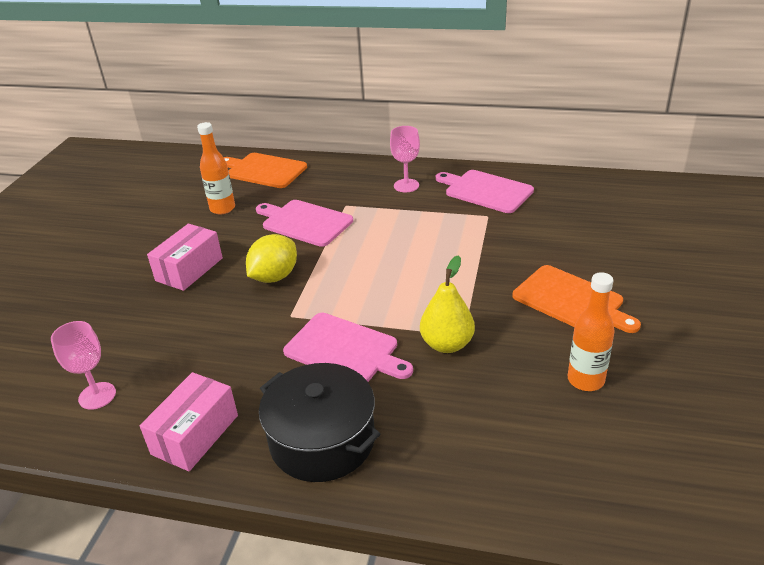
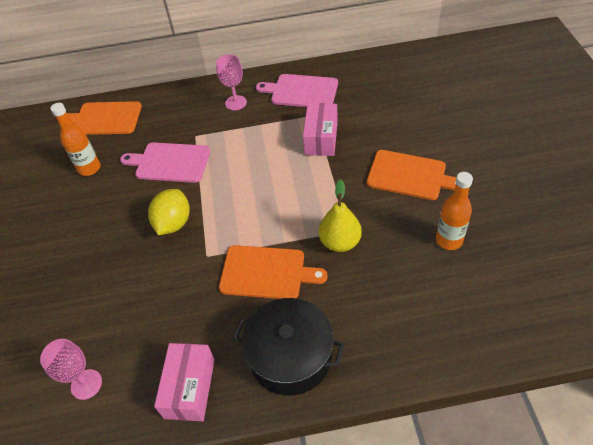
camera: 20 degrees left, 15 degrees up
(189, 269) = (95, 238): pink box -> pink box (321, 138)
(345, 350) = (266, 272): pink cutting board -> orange cutting board

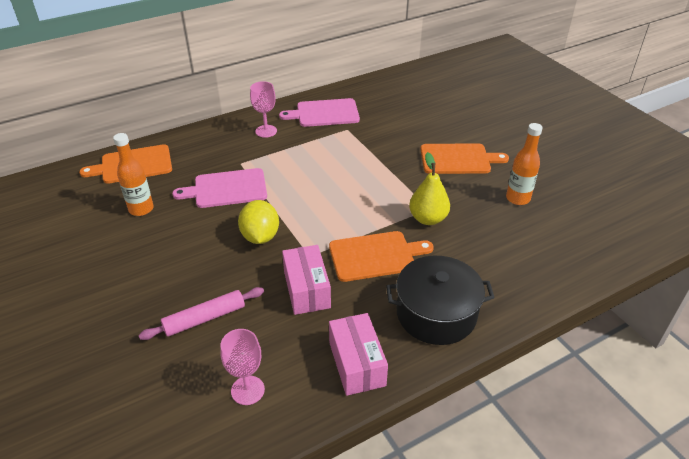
camera: 25 degrees left, 10 degrees down
(87, 299) = (204, 318): none -> pink rolling pin
(321, 138) = (364, 145): pink box -> pink box (307, 289)

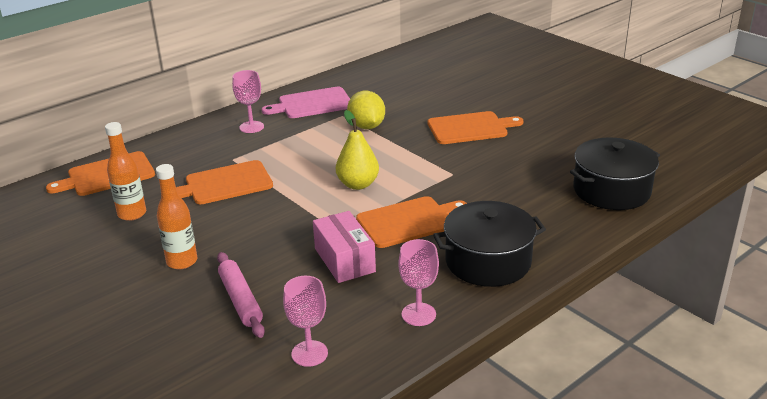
camera: 10 degrees left, 10 degrees down
(204, 318) = (240, 300): pink rolling pin -> pink rolling pin turned 75 degrees counterclockwise
(226, 189) = (225, 184): pink cutting board -> orange cutting board
(260, 236) = (277, 221): yellow lemon -> yellow lemon (366, 126)
(357, 364) = (418, 314): pink box -> pink goblet
(428, 219) = (454, 183): yellow pear -> yellow pear (358, 184)
(517, 198) = (542, 154): orange bottle -> orange bottle (182, 261)
(574, 250) = (611, 190): none -> black pot

